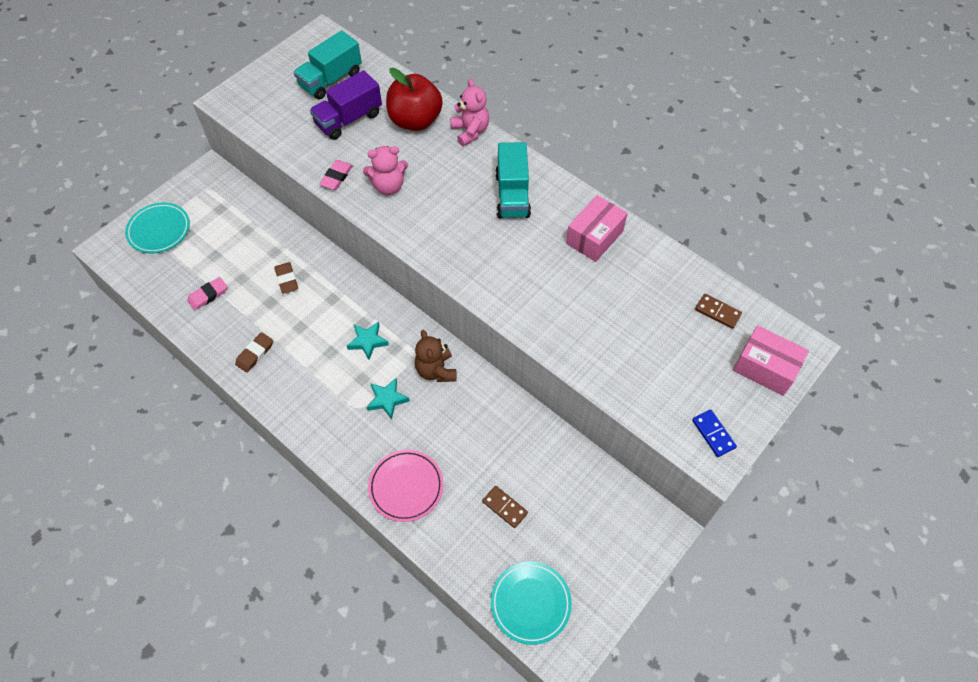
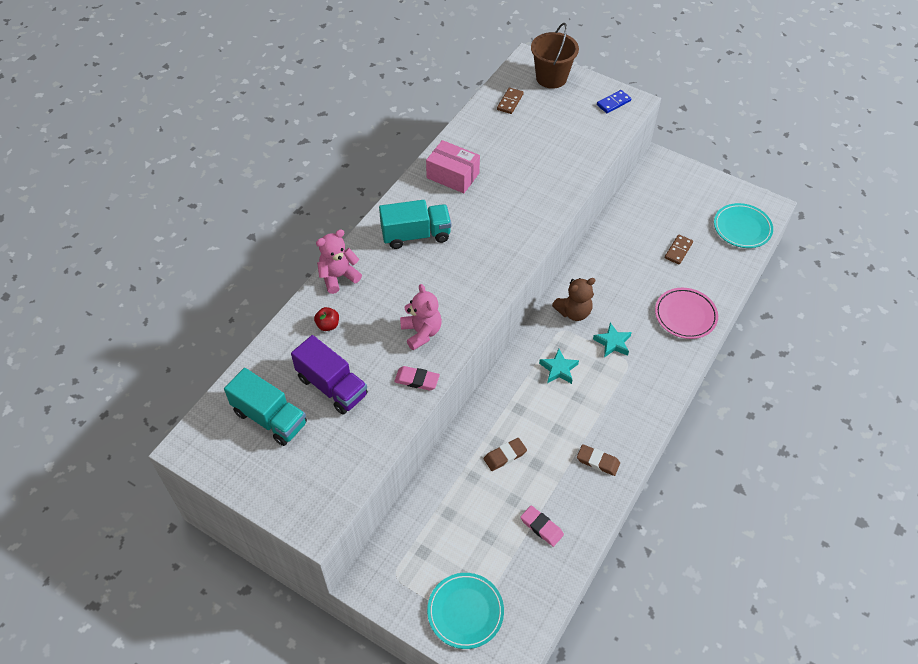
camera: 100 degrees left, 5 degrees down
(415, 121) = (328, 325): red apple -> red apple, size x0.41
(765, 368) = (551, 78): pink box -> brown bucket

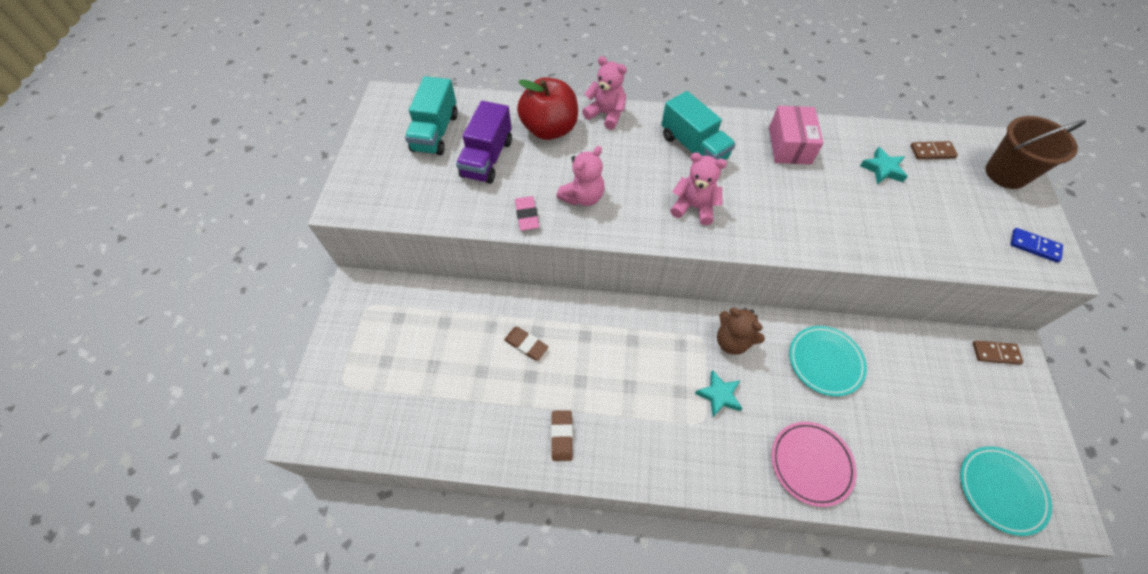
camera: 65 degrees right, 5 degrees up
(328, 325) = (549, 129): red apple -> red apple, size x2.42
(465, 611) = (351, 376): turquoise plate -> turquoise plate (825, 362)
(476, 264) = (694, 207): none -> pink teddy bear
(541, 527) = (462, 409): pink eraser -> none
(558, 369) = (652, 354): turquoise star -> turquoise star (883, 169)
(678, 250) = (899, 421): brown domino -> brown domino (995, 353)

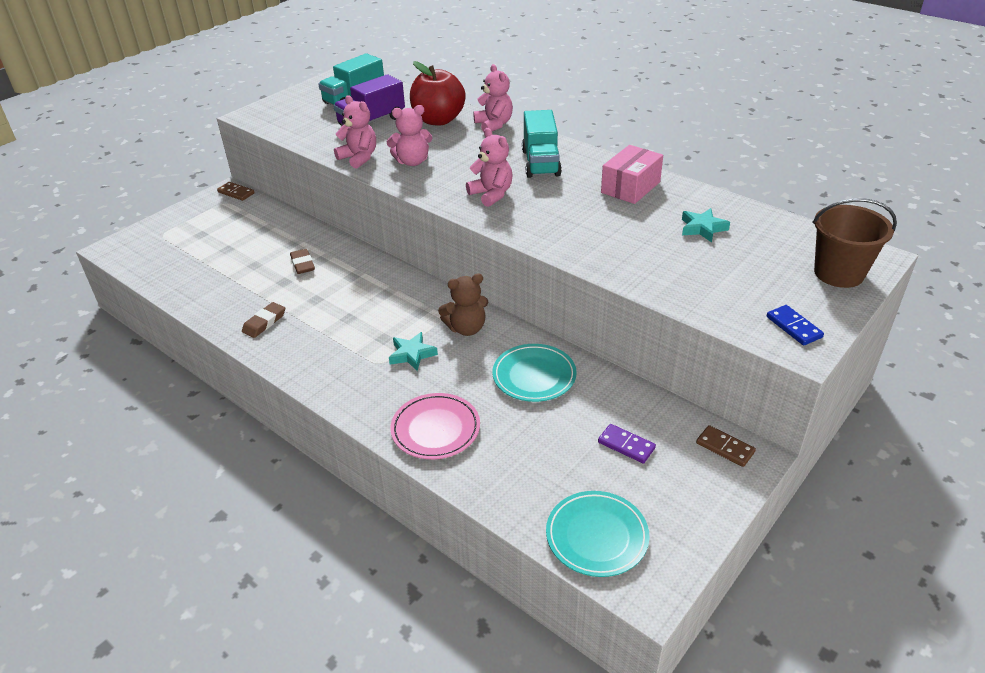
camera: 35 degrees right, 20 degrees down
(527, 215) = (359, 158): pink eraser -> pink teddy bear
(732, 341) = (466, 328): brown teddy bear -> brown teddy bear turned 90 degrees counterclockwise
(932, 152) = (774, 234): brown domino -> brown domino (236, 193)
(941, 391) = (626, 445): none -> purple domino

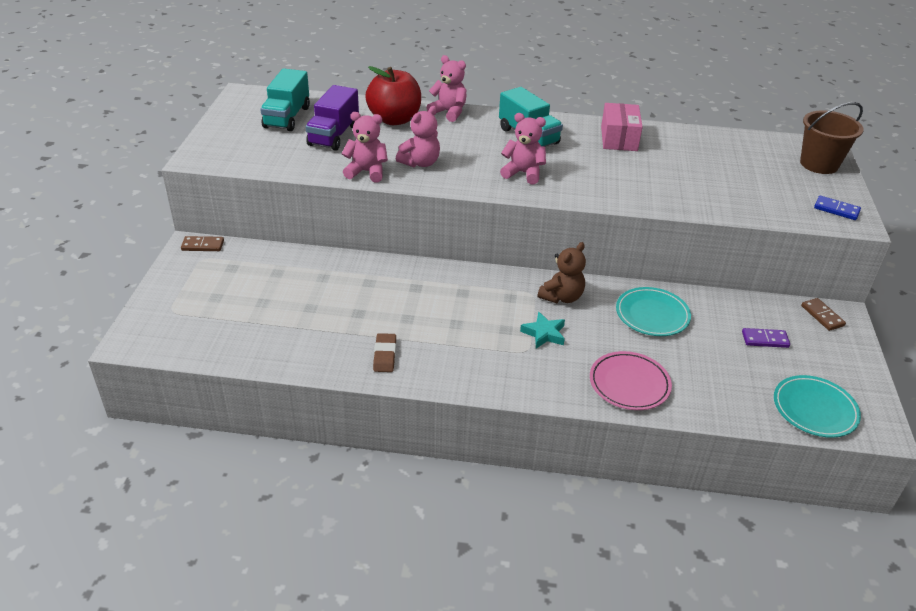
camera: 35 degrees left, 0 degrees up
(302, 264) = (356, 291): brown eraser -> none
(702, 228) = (704, 157): turquoise star -> none
(725, 448) = (822, 316): brown domino -> brown domino turned 60 degrees clockwise

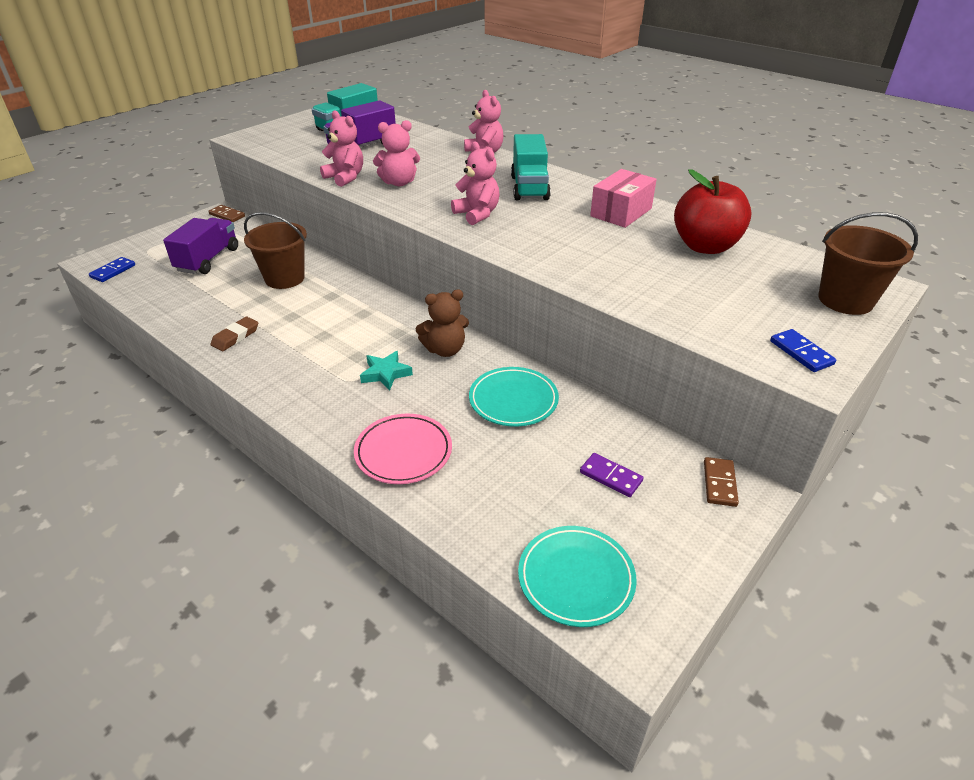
camera: 35 degrees right, 0 degrees up
(169, 344) = (113, 271): none -> blue domino
(252, 297) = (208, 260): none -> purple truck
(352, 287) = (284, 278): none -> brown bucket
(394, 119) = (429, 148): red apple -> red apple (705, 246)

